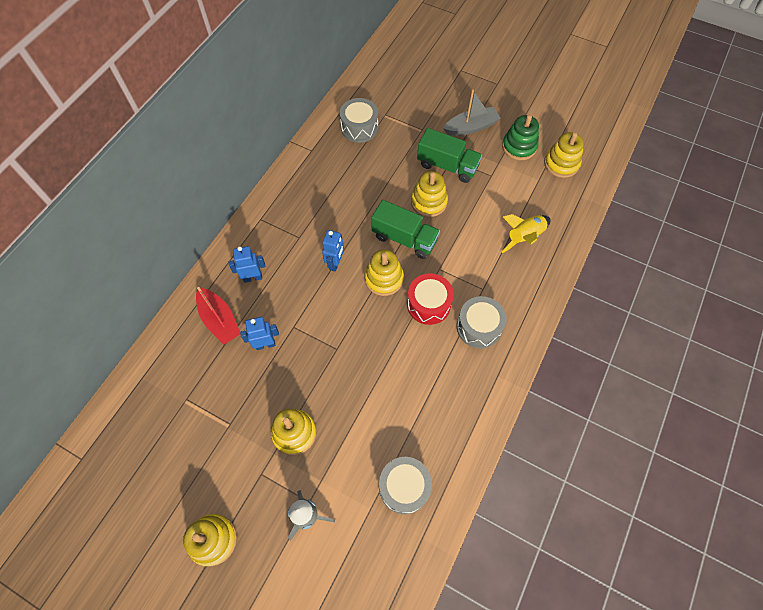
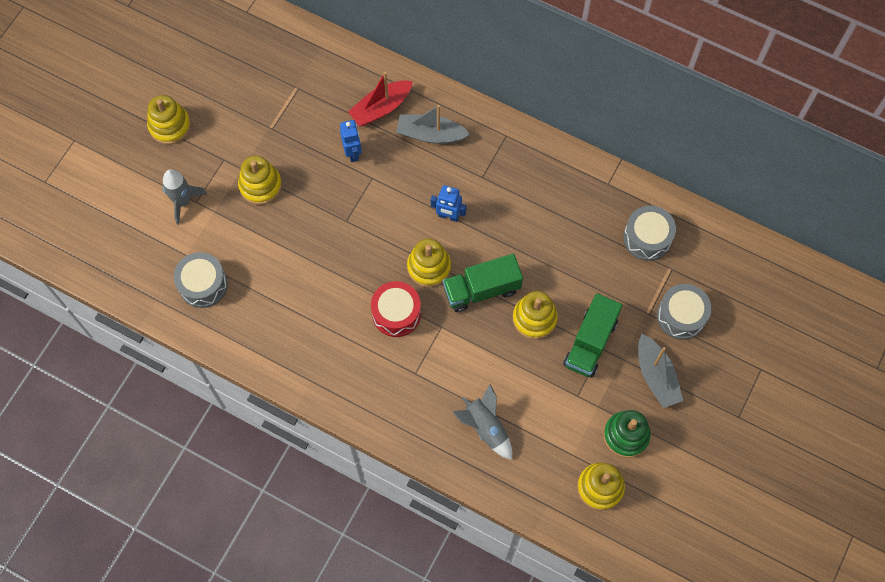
camera: 90 degrees right, 5 degrees up
(253, 277) = (430, 134): blue robot -> grey boat
(404, 238) = (482, 290): green truck -> green truck turned 45 degrees clockwise
(478, 327) = (367, 365): grey drum -> grey drum (681, 316)
(524, 237) = (485, 427): yellow rocket -> grey rocket

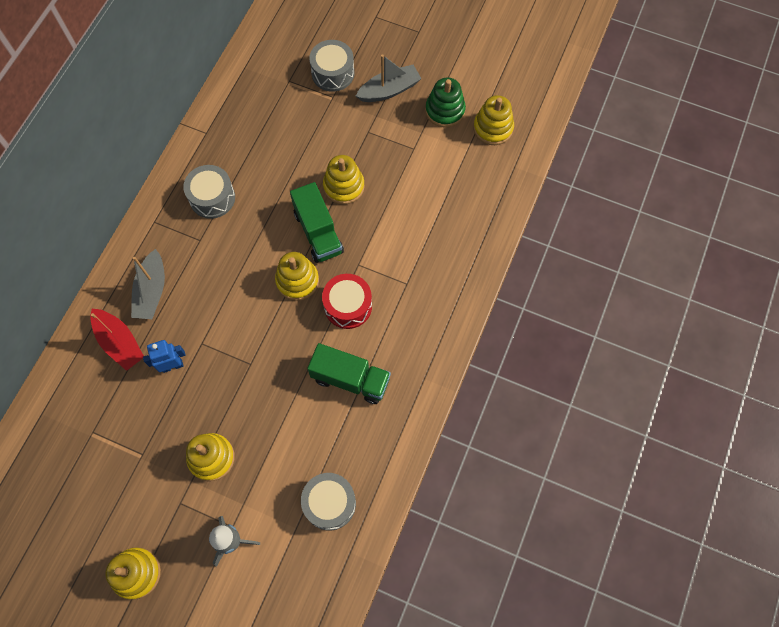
camera: 95 degrees left, 0 degrees up
(448, 216) = (242, 267): blue robot -> none
(485, 427) = (452, 220): grey rocket -> none
(590, 343) = (363, 141): green truck -> green truck (350, 379)
(647, 238) = (260, 100): grey drum -> grey drum (212, 198)

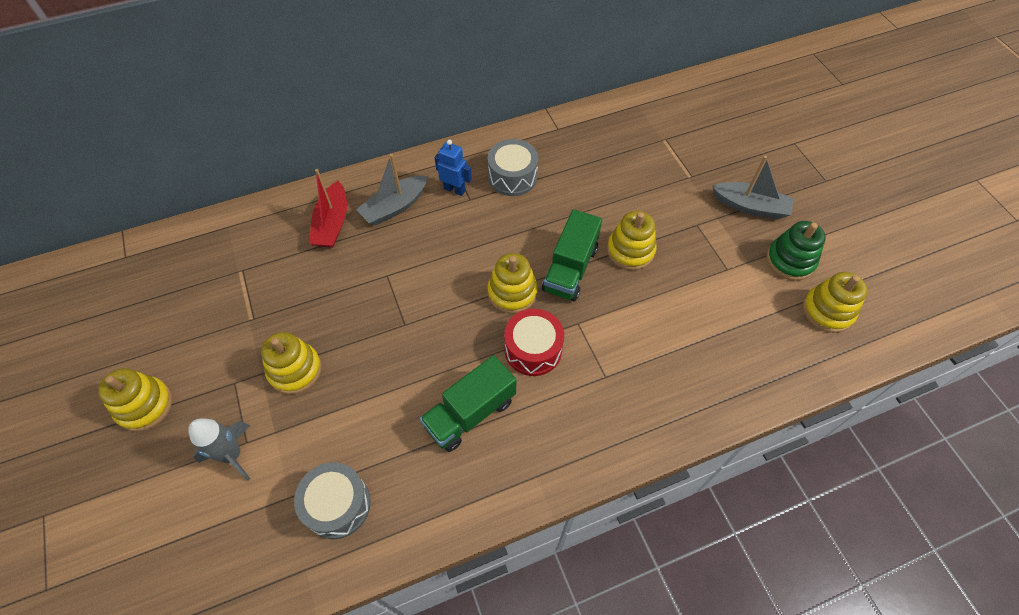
camera: 45 degrees right, 10 degrees down
(172, 365) = (348, 273): blue robot -> blue robot (454, 189)
(333, 73) = (710, 159): grey drum -> none
(350, 379) = (470, 413): green truck -> green truck turned 75 degrees clockwise

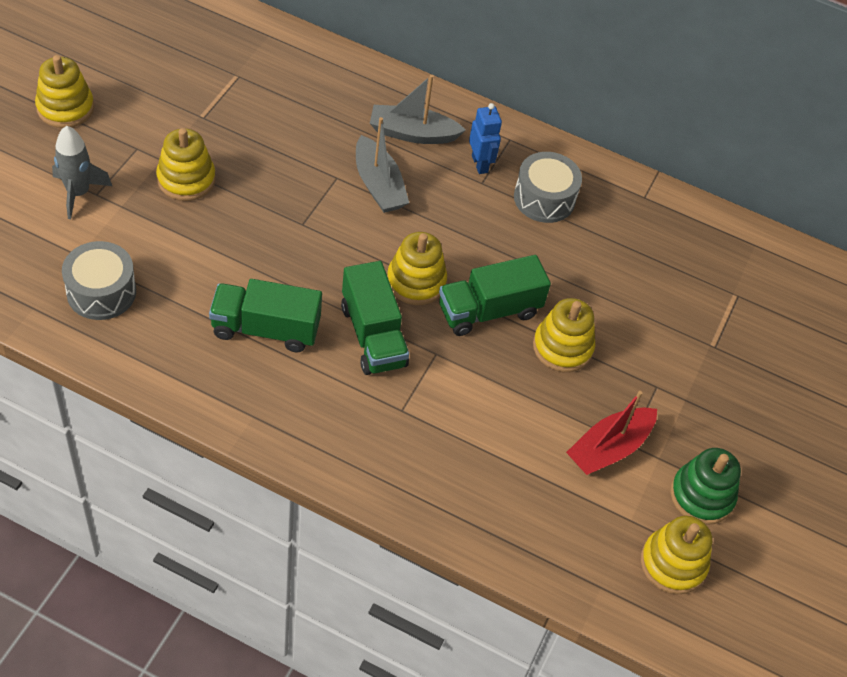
camera: 40 degrees right, 5 degrees down
(332, 224) = (347, 102): red boat -> red boat (609, 448)
(533, 349) = (373, 335): red drum -> green truck
(750, 206) = (733, 422): grey boat -> grey boat (378, 185)

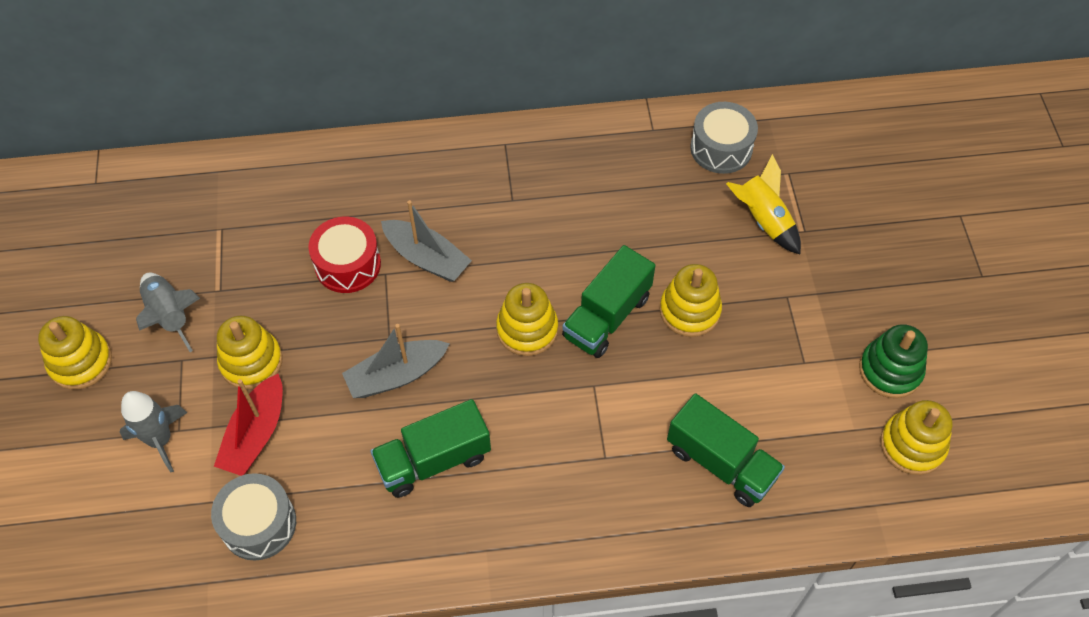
camera: 25 degrees left, 5 degrees up
(153, 113) = (170, 315): none -> grey rocket
(313, 154) = (348, 264): none -> red drum
(373, 335) = (529, 404): green truck -> green truck (721, 462)
(412, 133) = (419, 190): grey boat -> grey boat (396, 375)
(480, 164) = (497, 183): blue robot -> none
(544, 198) = (574, 182): grey drum -> grey drum (721, 148)
(609, 448) = (792, 377): red boat -> red boat (256, 434)
(684, 318) = (763, 220): none -> yellow rocket

